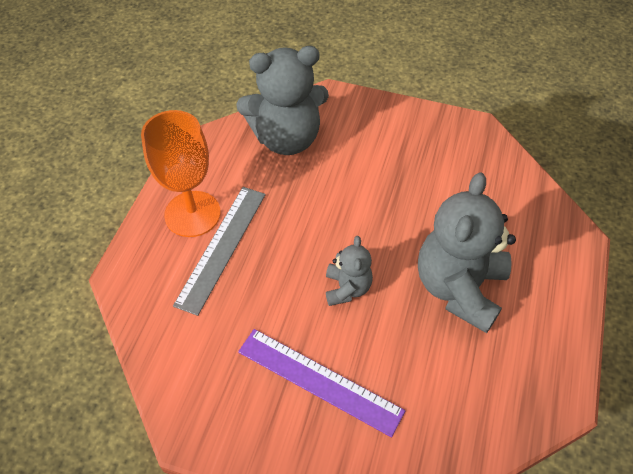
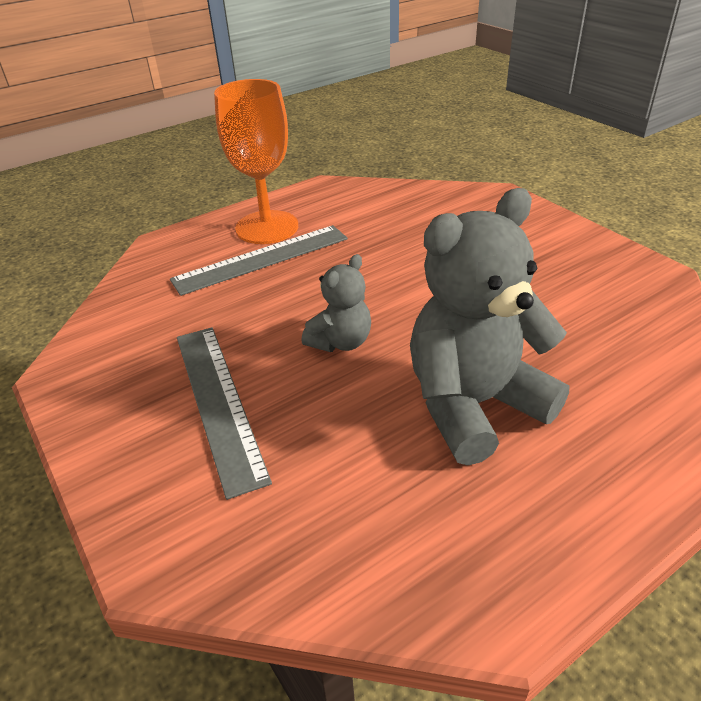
camera: 40 degrees right, 15 degrees down
(286, 138) = (417, 209): grey teddy bear -> none
(319, 381) = (218, 402): purple ruler -> grey ruler

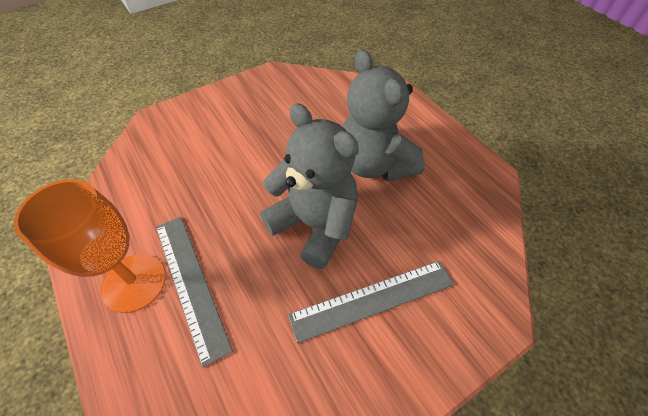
camera: 90 degrees left, 15 degrees up
(341, 342) = (314, 224): grey teddy bear -> grey teddy bear, size x1.97

